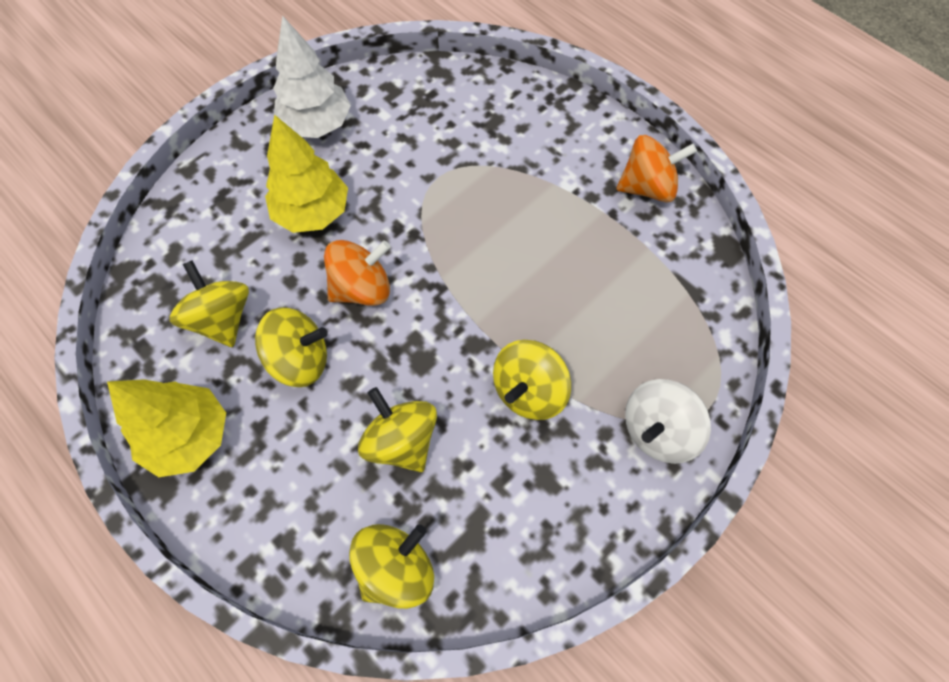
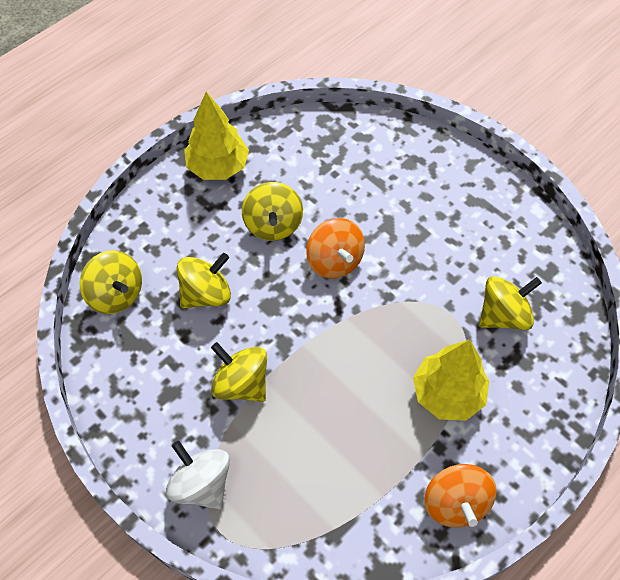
camera: 90 degrees right, 5 degrees down
(222, 319) = (307, 173): yellow spinning top -> yellow spinning top (503, 315)
(312, 213) = (405, 221): yellow tree -> yellow tree (447, 394)
(316, 125) = (497, 216): white tree -> none

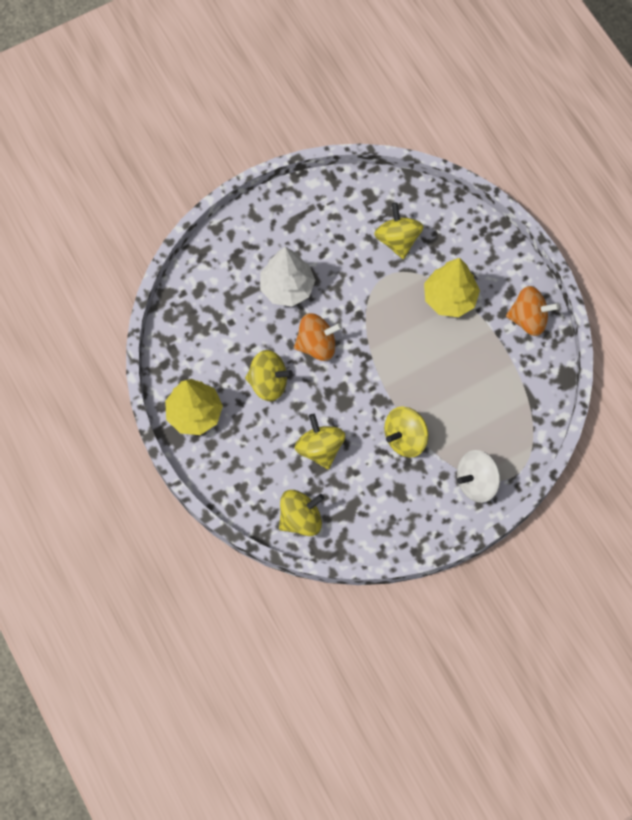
camera: 75 degrees left, 10 degrees up
(395, 215) = (287, 287): none -> white tree

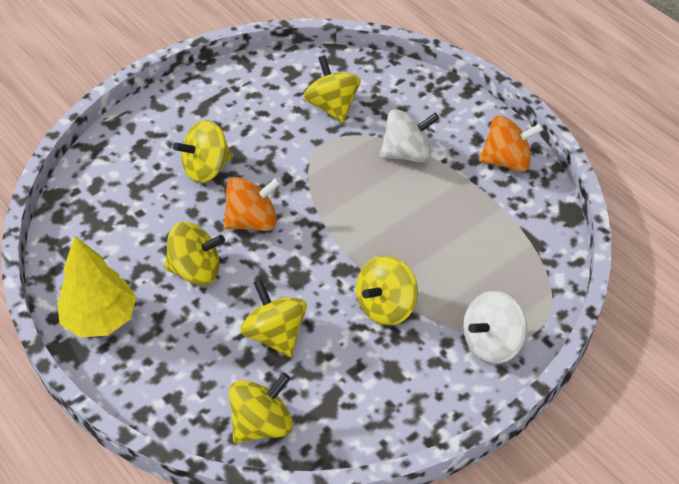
camera: 10 degrees left, 20 degrees down
(287, 287) = (206, 168): white tree -> yellow spinning top
(449, 298) = (407, 153): yellow tree -> white spinning top

